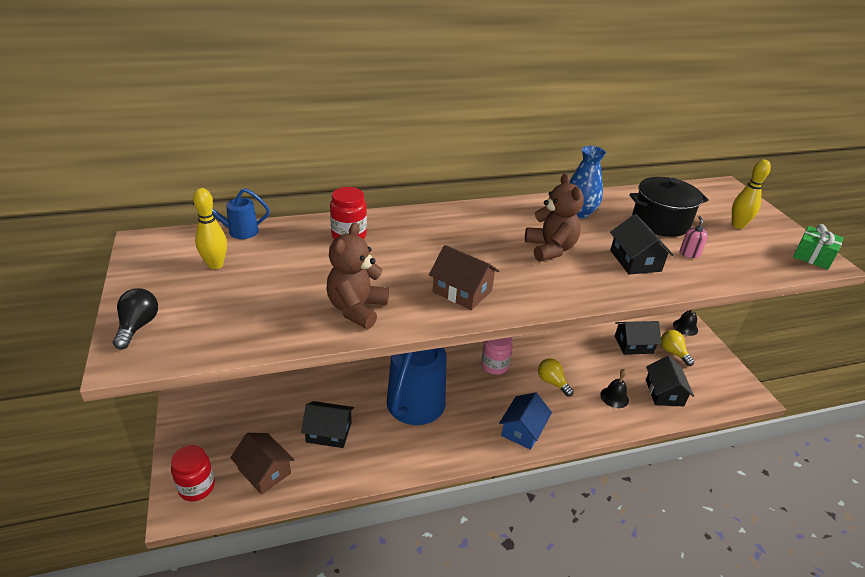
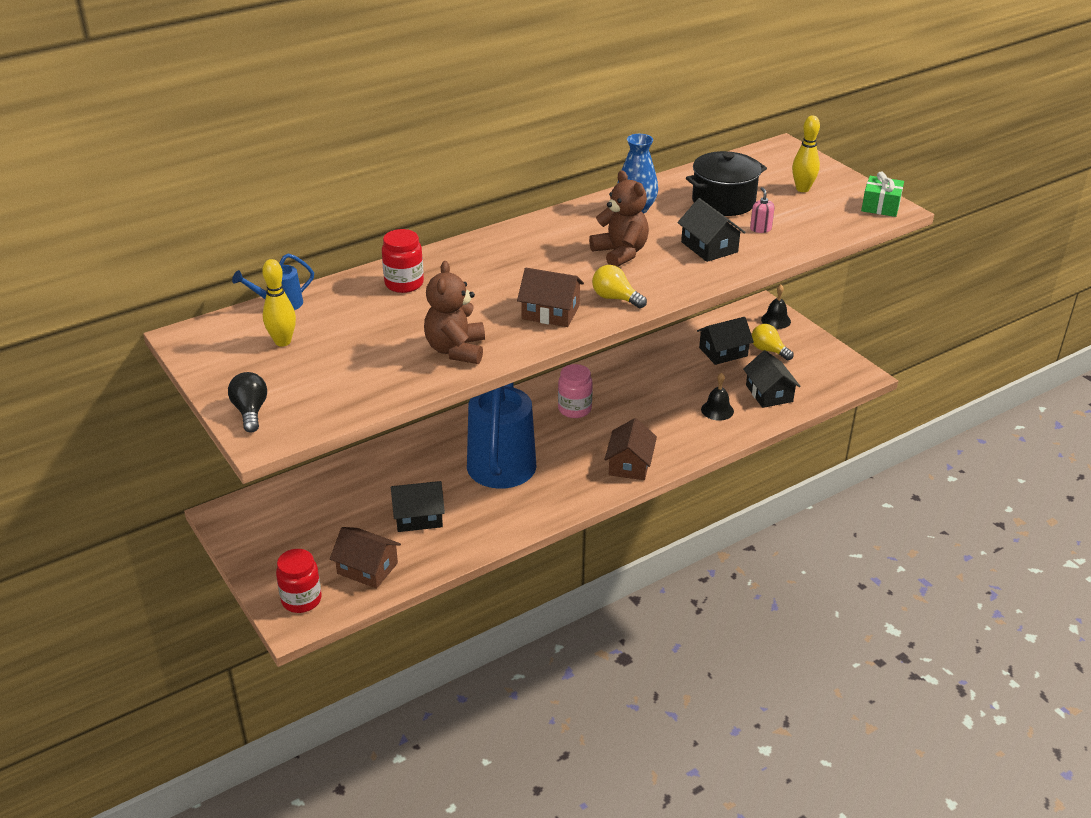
camera: 15 degrees left, 0 degrees up
(523, 430) = (629, 464): blue house -> brown house
(552, 382) = (645, 411): yellow light bulb -> yellow light bulb (615, 298)

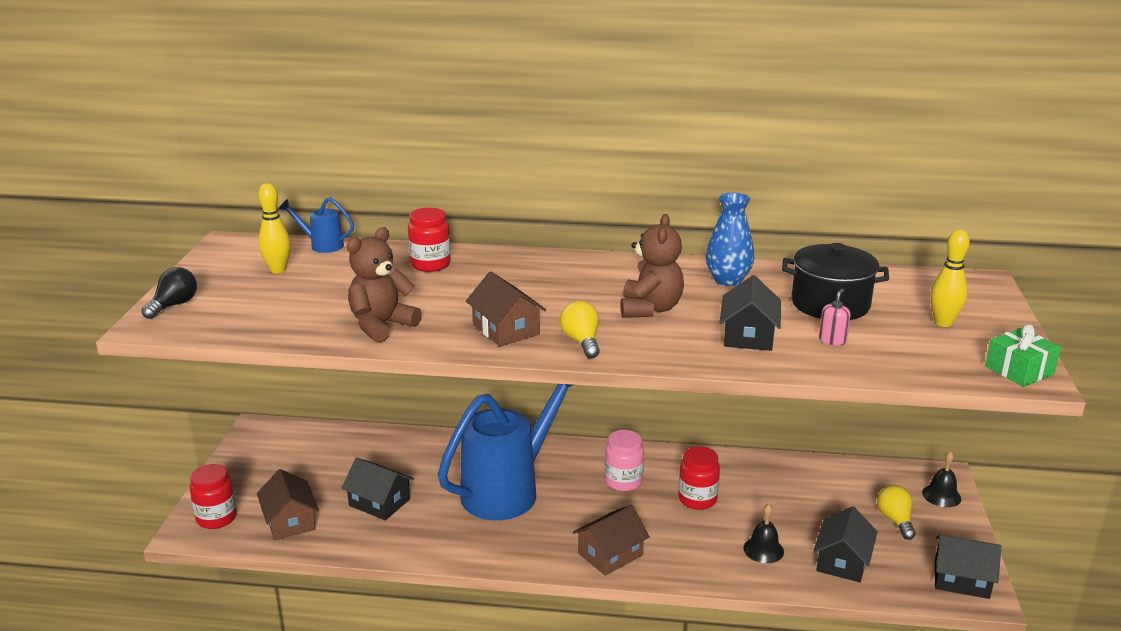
camera: 40 degrees right, 10 degrees down
(638, 397) = (697, 499): none -> red jar
(723, 352) = (841, 499): black house -> black house (961, 579)

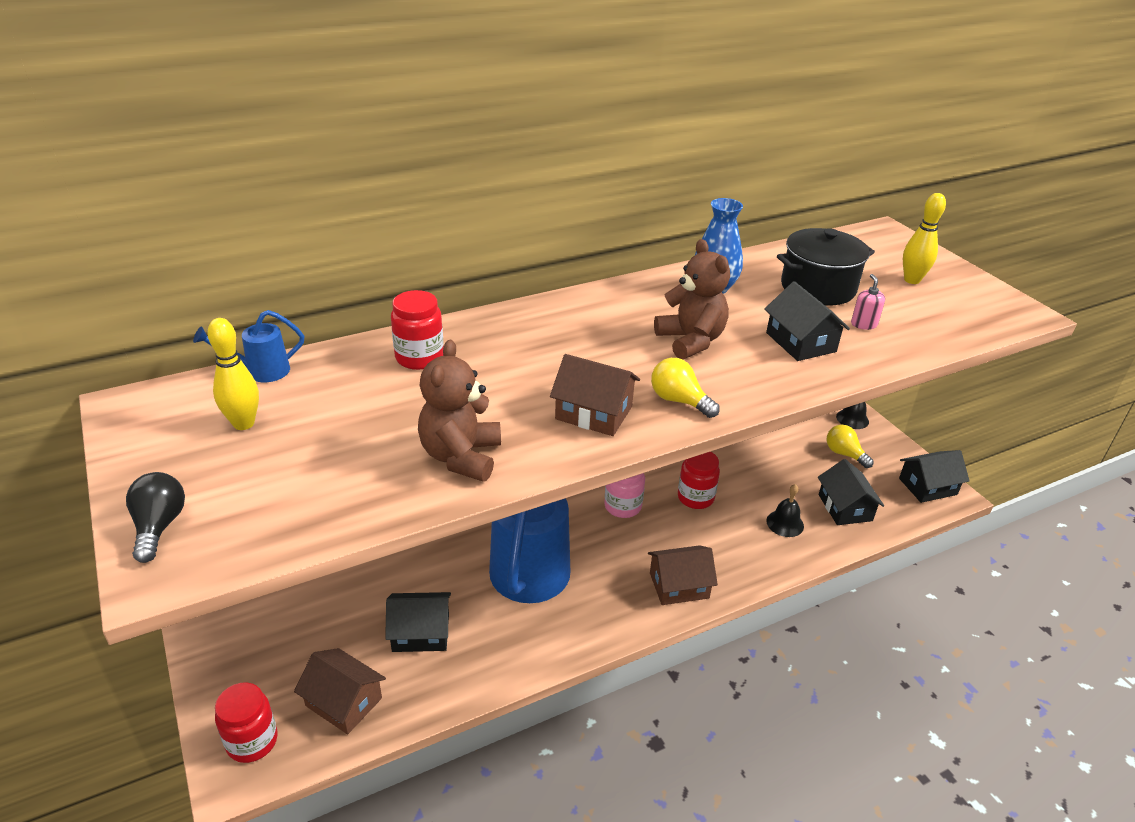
camera: 35 degrees left, 10 degrees up
(610, 554) = (679, 585): brown house -> brown house turned 60 degrees clockwise
(1019, 370) = (1009, 308): green gift -> none

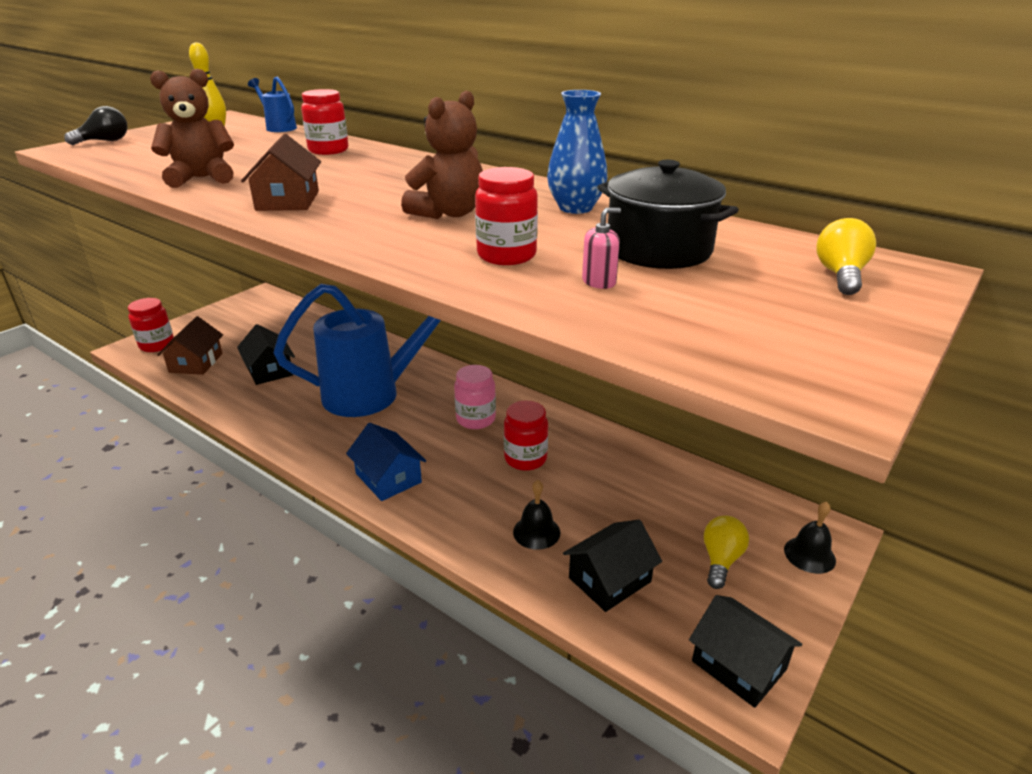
camera: 65 degrees right, 5 degrees down
(679, 401) = (331, 223): yellow light bulb -> yellow light bulb (840, 275)
(679, 585) = (388, 478): brown house -> blue house
(801, 342) = (506, 255): black house -> red jar
(912, 280) = (786, 300): yellow bowling pin -> none

